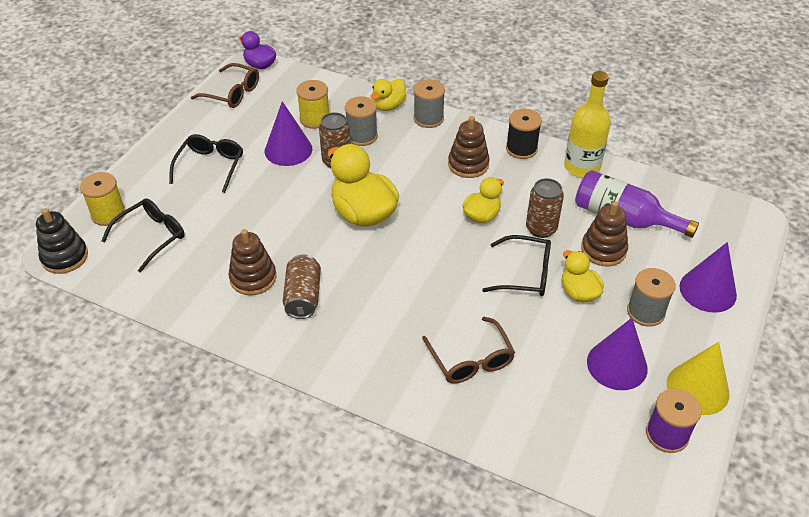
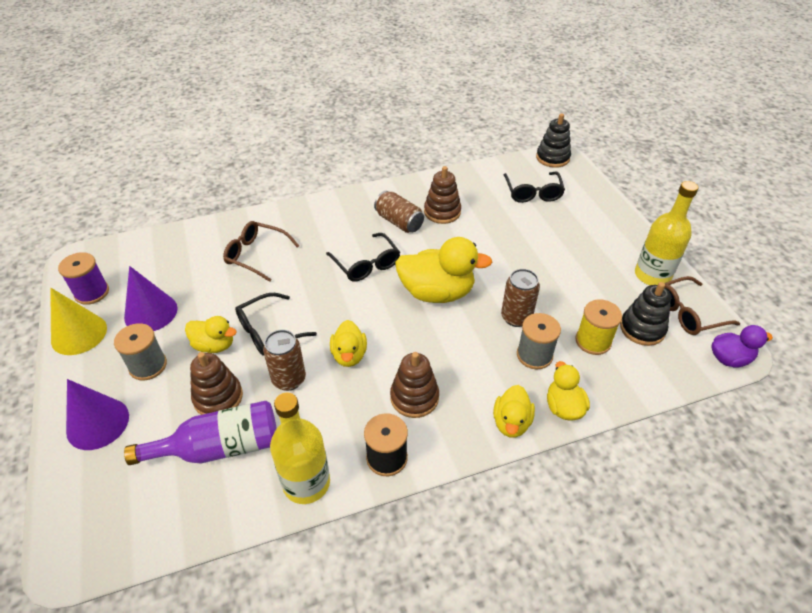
camera: 135 degrees right, 0 degrees up
(108, 214) = (578, 186): yellow spool -> none
(205, 122) = (652, 275): none -> yellow bottle
(210, 166) = (585, 250): black glasses -> black glasses (366, 264)
(274, 105) = (642, 329): none -> black stacking toy
(288, 150) = (563, 299): purple cone -> none
(428, 118) = (511, 422): grey spool -> yellow duck

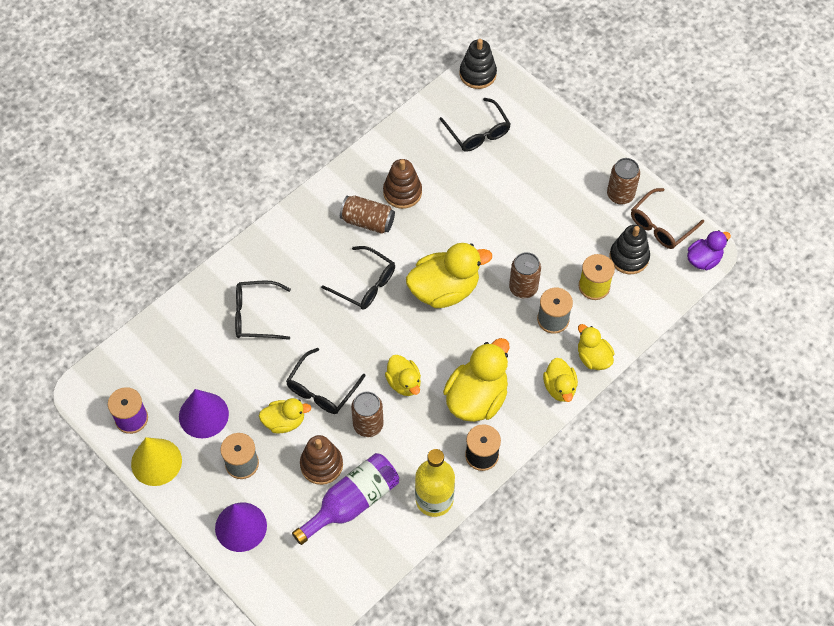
camera: 25 degrees left, 15 degrees up
(256, 255) = (256, 315): brown glasses -> black glasses
(414, 397) = (476, 398): brown stacking toy -> yellow duck
(652, 275) = (620, 195): yellow bottle -> brown can

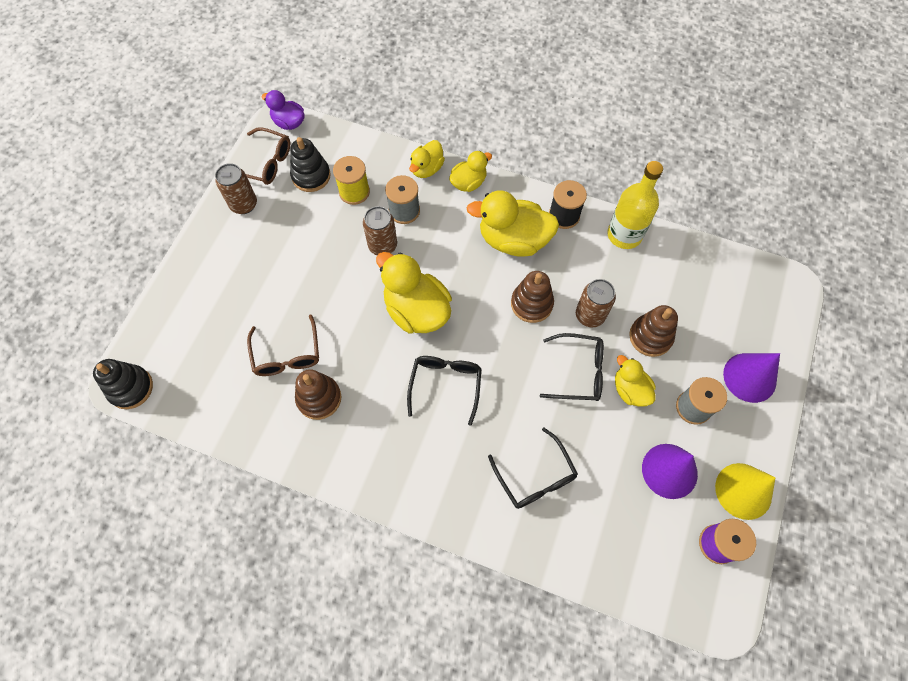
camera: 115 degrees left, 5 degrees up
(352, 502) = (668, 296): purple bottle -> none
(367, 221) = (370, 417): brown can -> none
(404, 382) = (531, 304): yellow duck -> brown stacking toy
(452, 182) = (287, 354): none -> brown glasses
(478, 132) = (212, 356): black glasses -> none

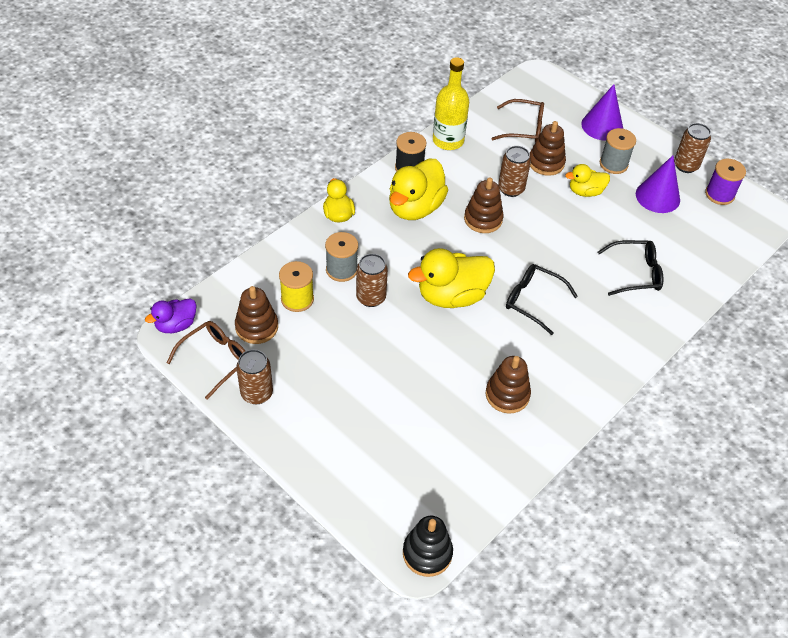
camera: 70 degrees left, 15 degrees down
(287, 354) = (451, 406): brown glasses -> brown glasses (524, 128)
(311, 176) = (256, 327): black stacking toy -> brown stacking toy
(427, 169) = (304, 238): yellow duck -> none
(578, 372) = (557, 214): black glasses -> none
(743, 491) = (686, 165): yellow cone -> brown can

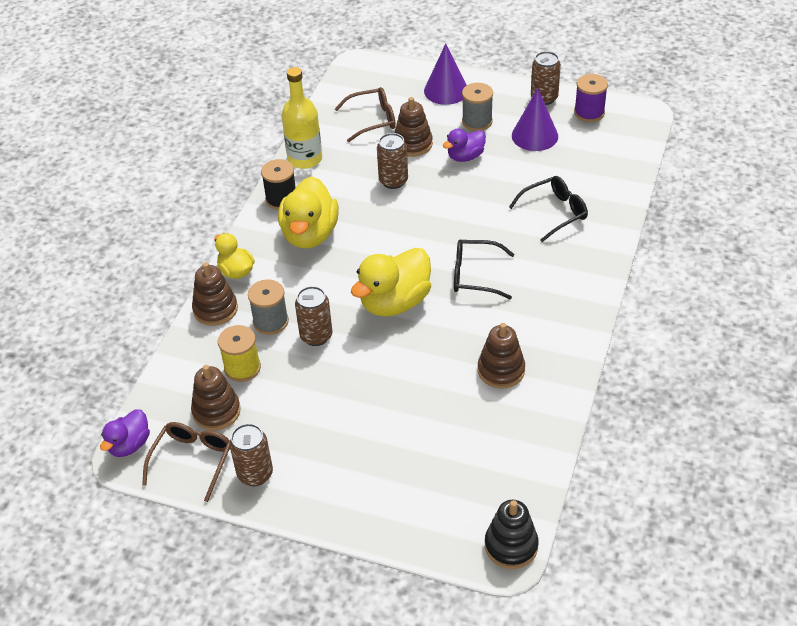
camera: 20 degrees left, 5 degrees down
(483, 219) = (383, 219): brown stacking toy -> brown stacking toy (215, 309)
(585, 192) = (465, 156): yellow duck -> purple duck

